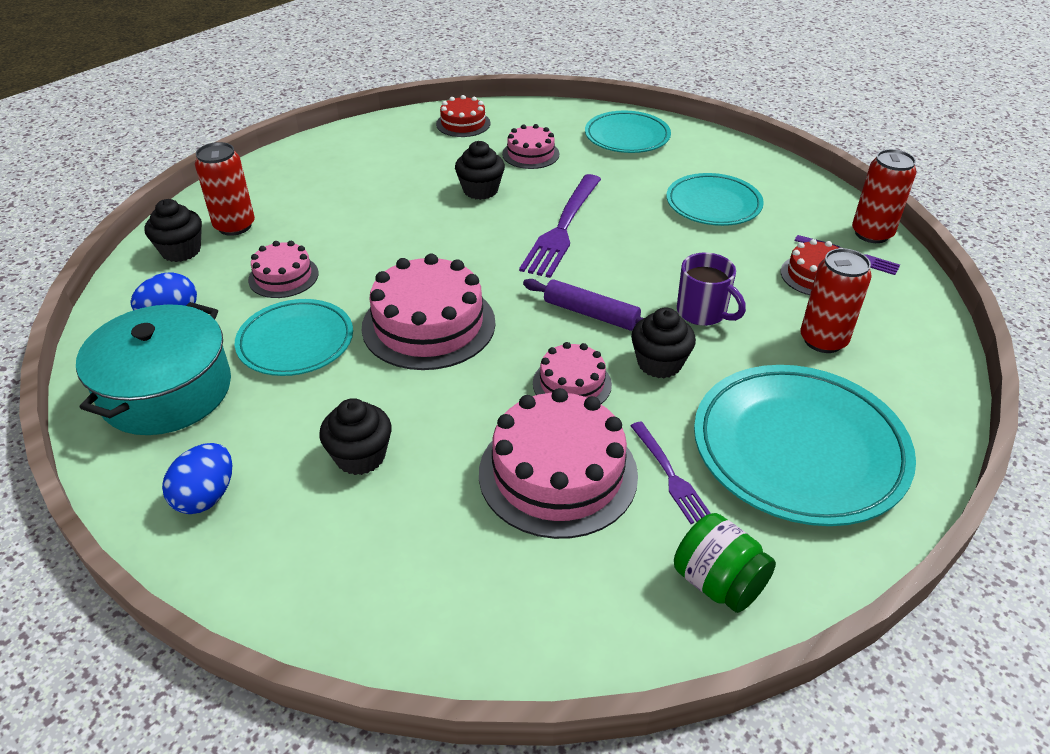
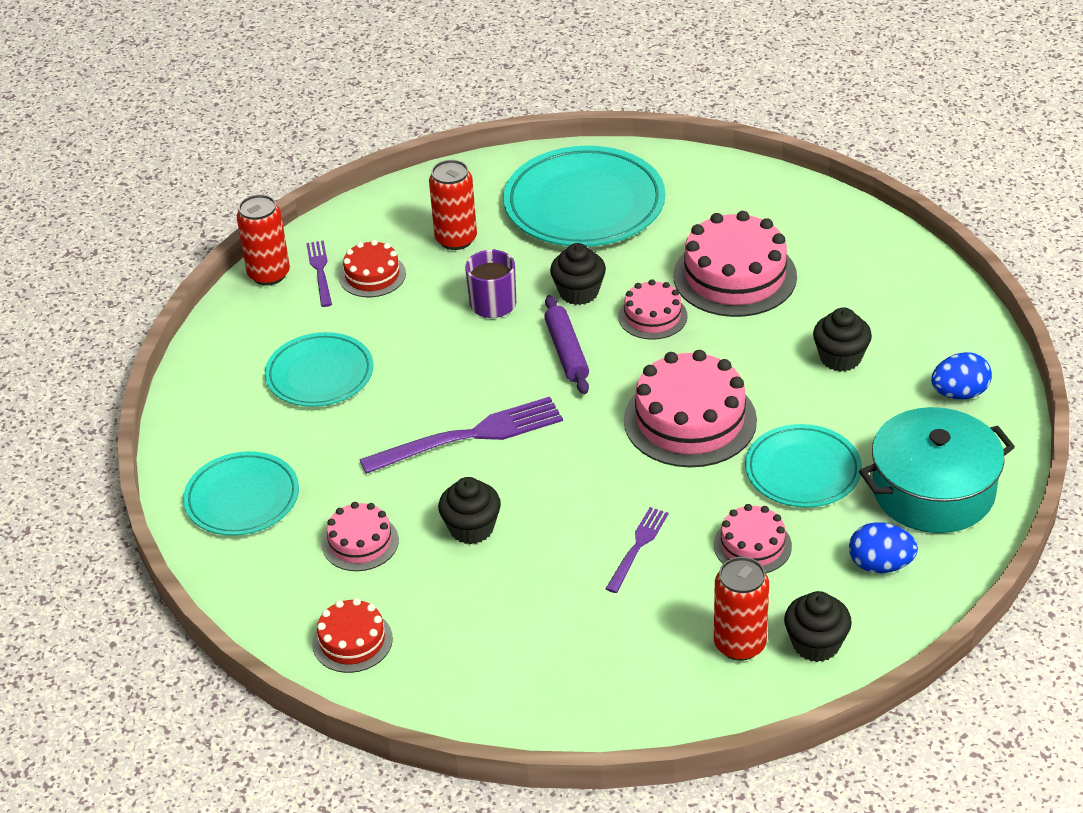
camera: 130 degrees left, 0 degrees up
(670, 475) = (674, 237): purple fork -> purple fork (638, 547)
(718, 583) = (725, 187): green jar -> none

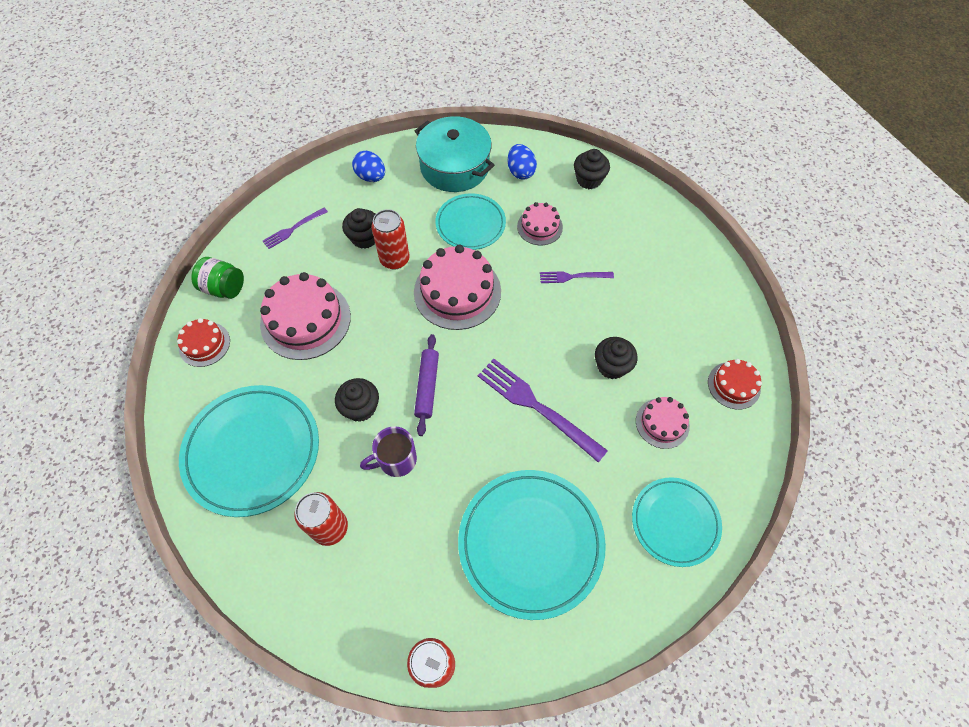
camera: 120 degrees left, 20 degrees up
(320, 271) = (413, 620): purple fork -> purple fork (293, 229)
(320, 375) = (530, 543): turquoise plate -> turquoise plate, size x1.62
(372, 275) = (401, 571): red cake -> red cake (204, 344)
(566, 352) = (427, 387): purple rolling pin -> purple rolling pin turned 45 degrees counterclockwise
(652, 316) = (368, 351): pink cake -> none
(739, 644) = (609, 208): red can -> red can (394, 259)
(829, 220) = (224, 288): none -> green jar

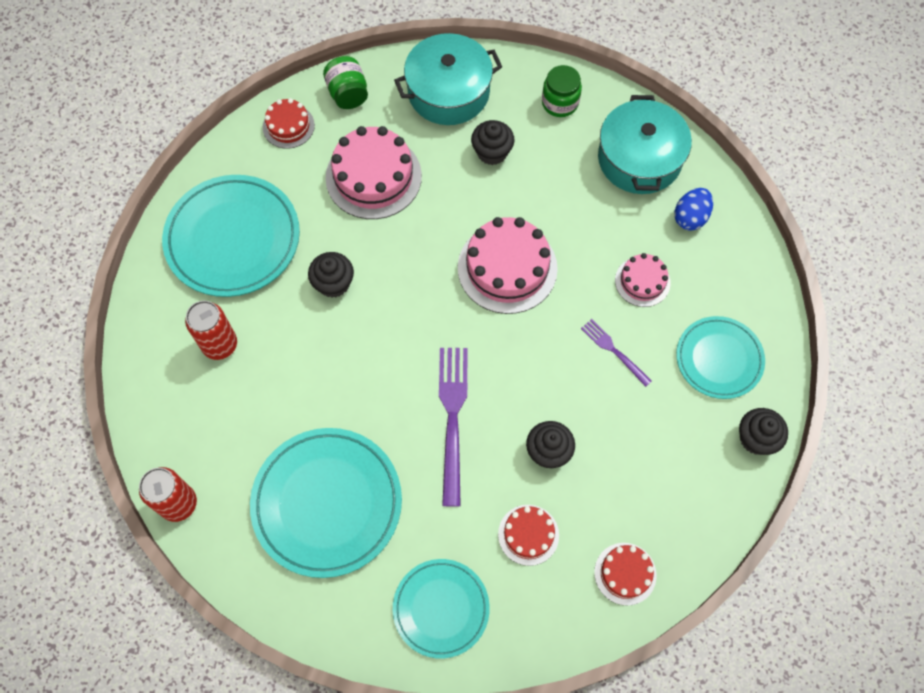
camera: 50 degrees right, 5 degrees up
(293, 229) = (448, 92): purple fork -> turquoise pot
(371, 177) = (560, 103): blue egg -> green jar
(394, 259) = (493, 193): red can -> none
(396, 460) = (312, 346): purple mug -> none
(427, 387) = (395, 317): purple rolling pin -> none
(470, 224) = (588, 222): turquoise plate -> turquoise plate (719, 359)
(589, 180) = (741, 283): black cupcake -> black cupcake (756, 438)
(662, 423) = (528, 535): pink cake -> red cake

